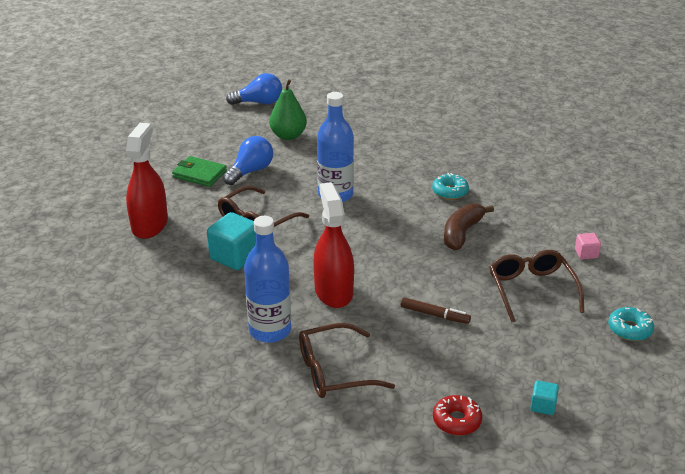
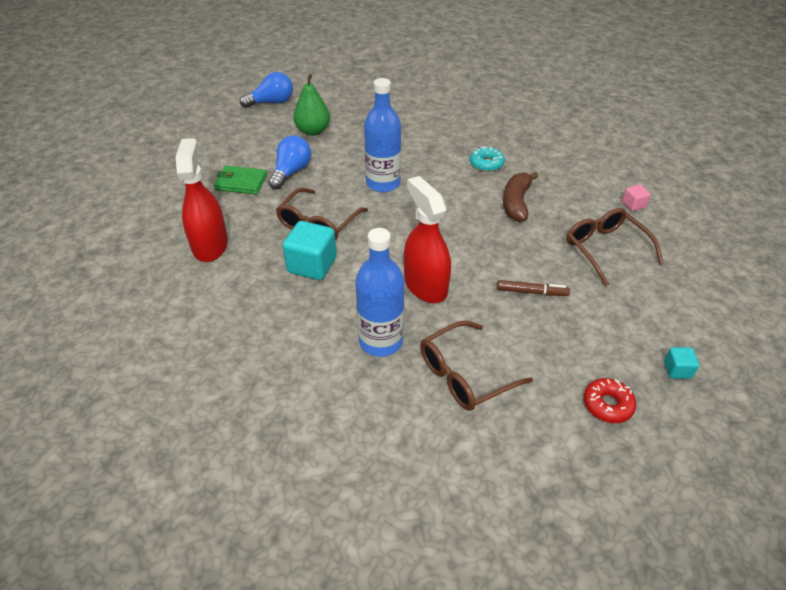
camera: 15 degrees left, 10 degrees up
(629, 329) = (709, 273): turquoise donut -> none

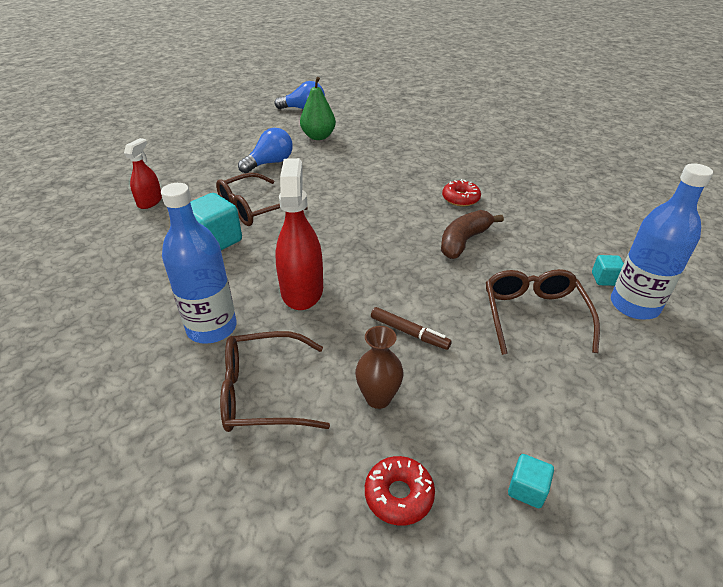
camera: 25 degrees right, 5 degrees down
(210, 245) = (150, 202): red spray bottle -> red spray bottle, size x0.59
(241, 182) = (221, 161): green wallet -> none
(383, 183) = (342, 191): blue bottle -> blue bottle (634, 305)
(486, 164) = (460, 198): turquoise donut -> red donut
(547, 348) = (378, 398): none -> brown vase
(633, 205) = (605, 279): pink cube -> turquoise cube

